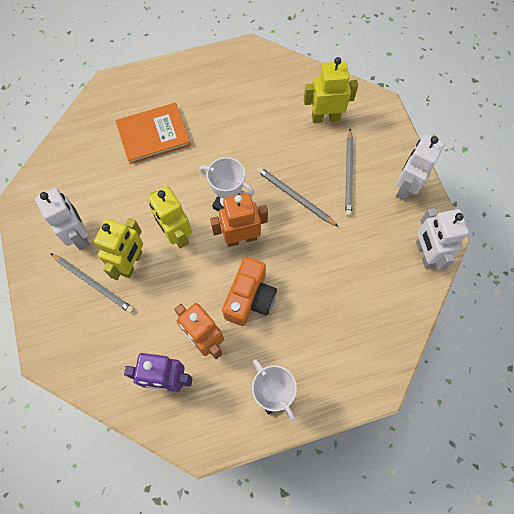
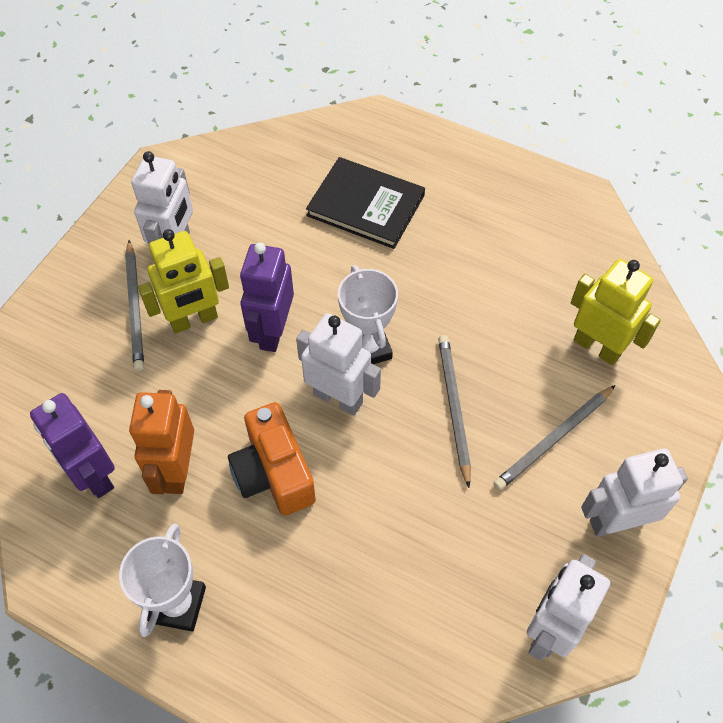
camera: 45 degrees right, 10 degrees down
(153, 135) = (365, 205): orange book -> black book
(176, 235) = (272, 331): yellow robot -> purple robot
(241, 238) = (338, 398): orange robot -> white robot
(250, 298) = (274, 473): orange camera -> orange camera turned 90 degrees clockwise

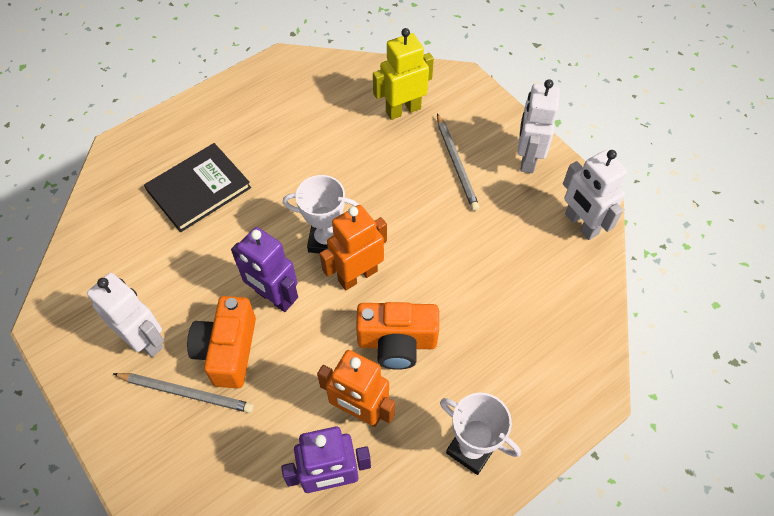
camera: 65 degrees left, 0 degrees up
(194, 320) = (228, 351): yellow robot -> orange camera
(338, 398) = (357, 275): white robot -> orange robot
(454, 408) = (404, 208): grey pencil -> none

